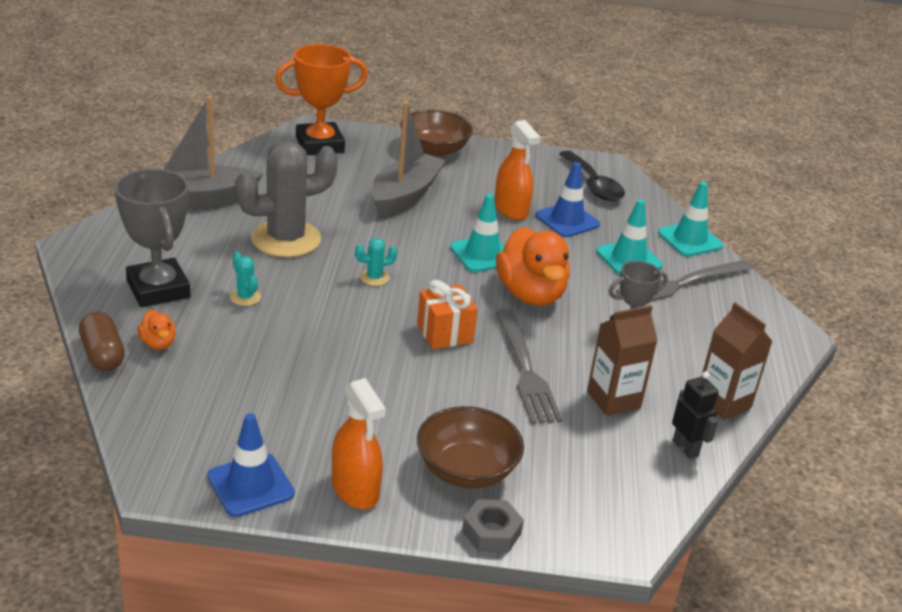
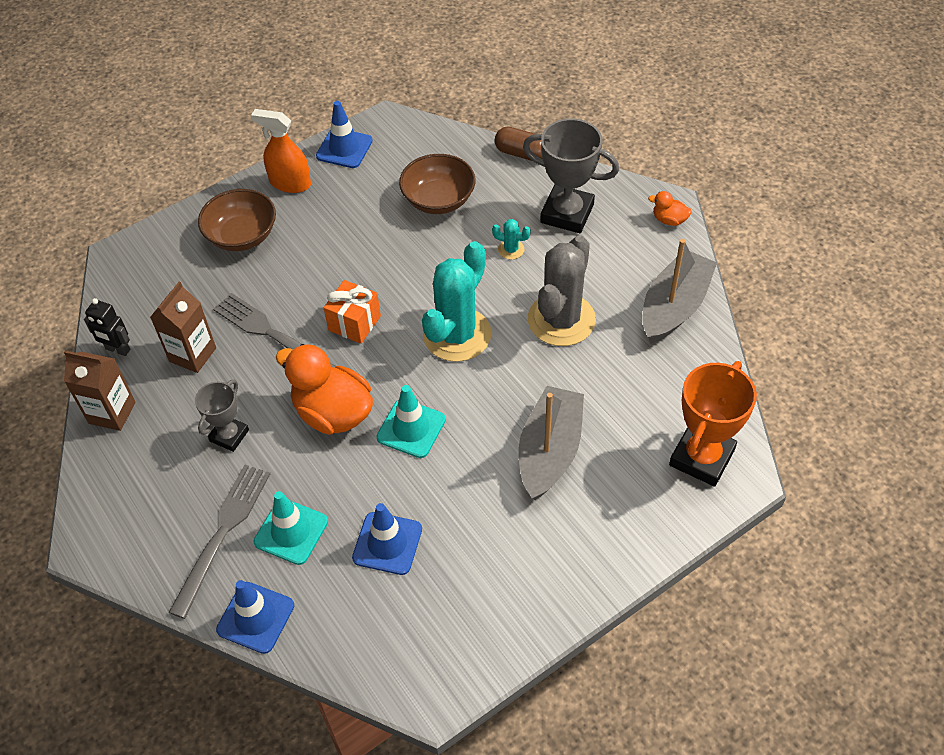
camera: 145 degrees right, 20 degrees up
(158, 343) = (506, 181): orange duck -> orange duck (669, 220)
(374, 278) = (457, 335): turquoise cactus -> turquoise cactus, size x2.44
(405, 195) = (550, 451): grey boat -> grey boat turned 150 degrees counterclockwise
(434, 150) = (609, 549): brown bowl -> brown bowl (438, 200)
(491, 532) = (195, 211): grey nut -> none
(511, 209) = (448, 514): orange spray bottle -> none
(593, 185) = (414, 635): black spoon -> none
(690, 240) = (255, 617): turquoise traffic cone -> blue traffic cone

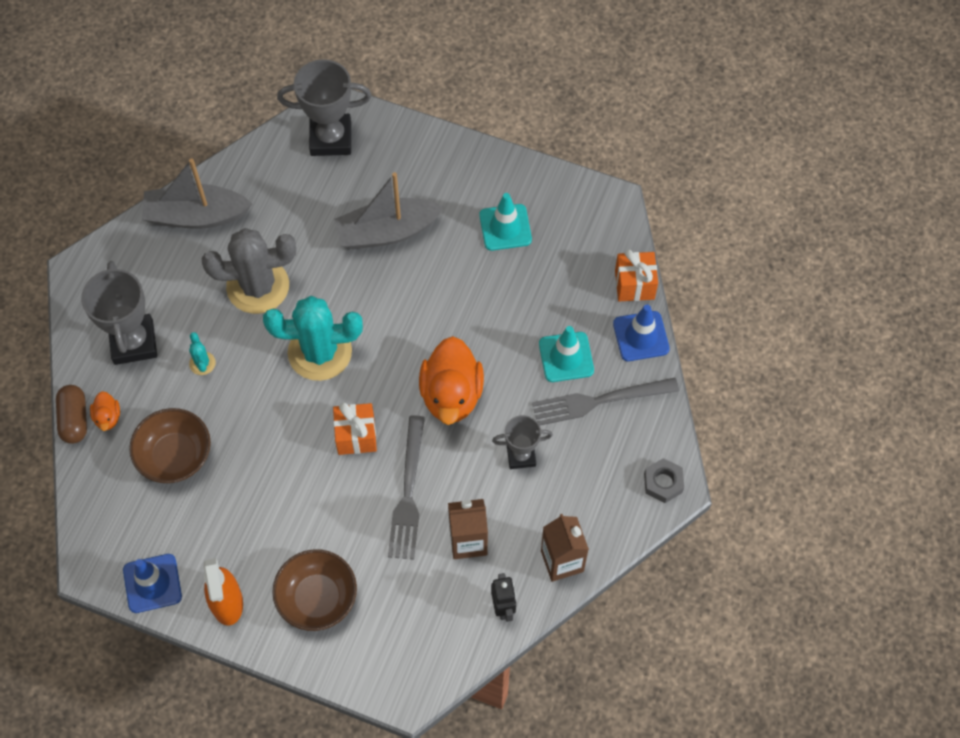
camera: 125 degrees left, 10 degrees up
(99, 537) = (663, 483): none -> grey nut
(317, 651) = (634, 285): none -> orange gift
(387, 543) = (531, 290): blue traffic cone -> none
(411, 428) = (429, 332): turquoise traffic cone -> turquoise traffic cone (505, 227)
(669, 220) = (98, 262): orange duck -> orange duck (108, 417)
(701, 457) = (331, 138): orange trophy -> grey trophy

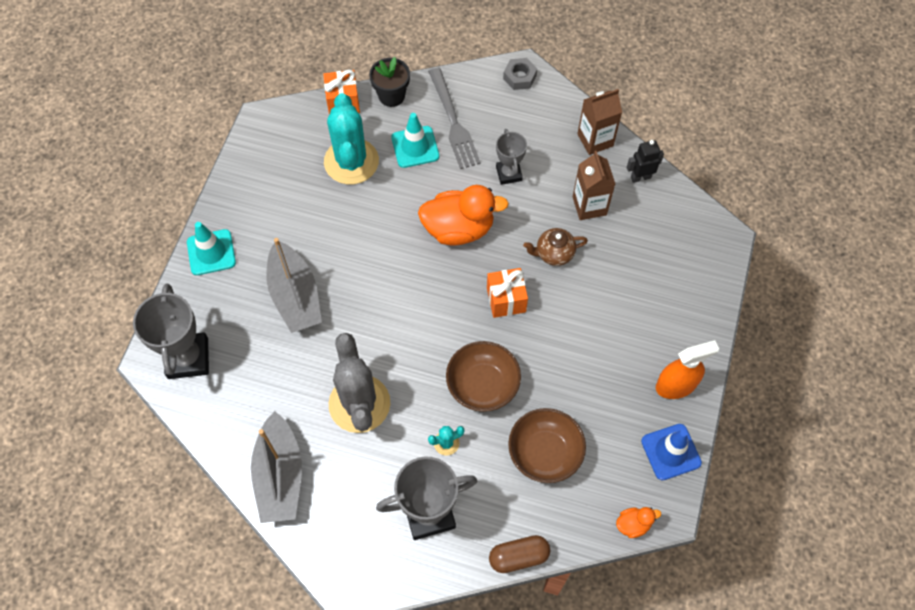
camera: 95 degrees left, 0 degrees up
(108, 417) = (513, 524): orange duck -> orange duck (633, 524)
(317, 598) = (658, 313): brown bowl -> brown bowl (482, 385)
(320, 352) = (426, 339): turquoise cactus -> turquoise cactus (351, 161)
(408, 493) = (554, 253): grey fork -> brown teapot
(505, 227) = (289, 200): turquoise traffic cone -> turquoise traffic cone (211, 252)
(641, 336) = (391, 96): blue traffic cone -> black flower pot

